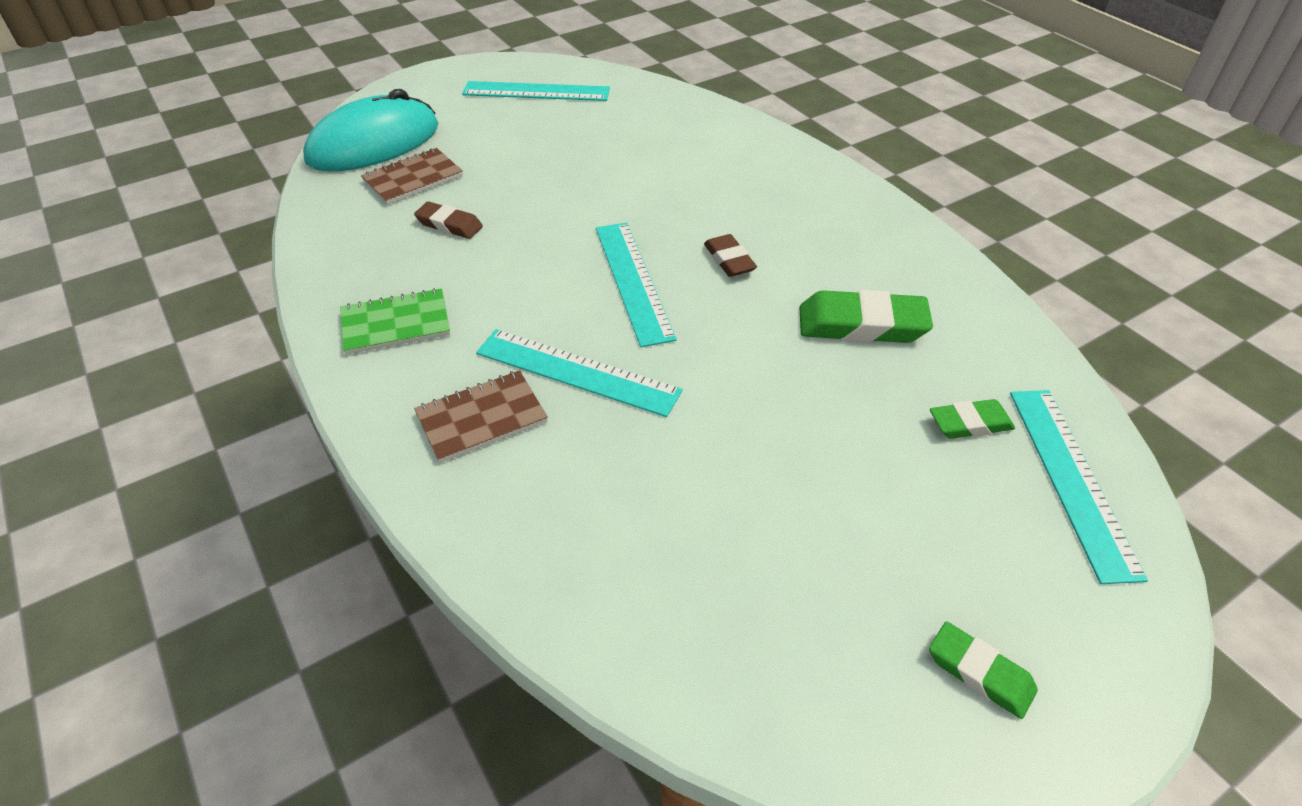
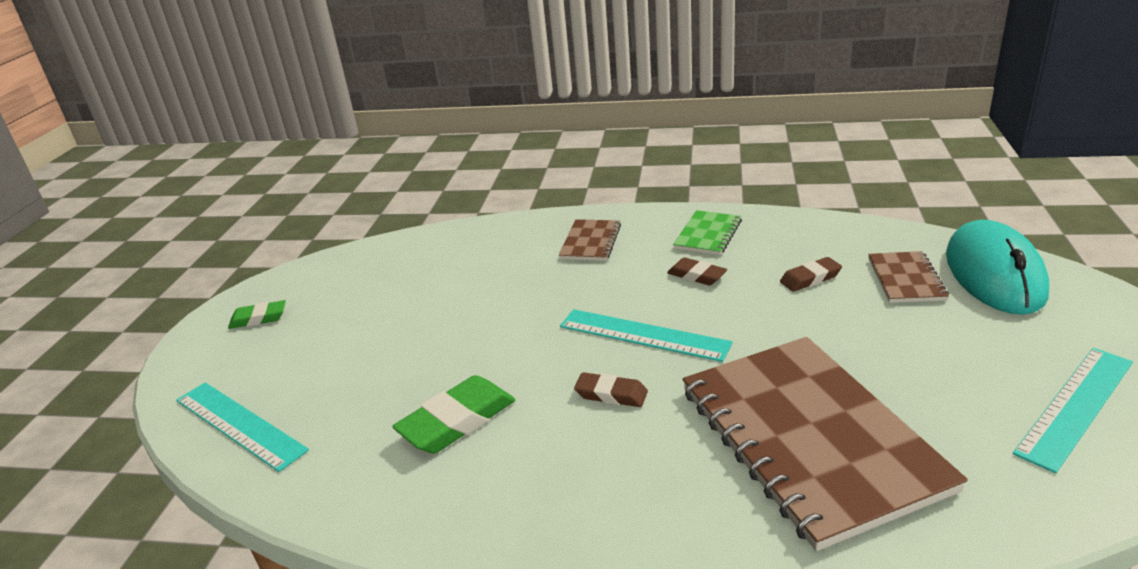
camera: 135 degrees right, 15 degrees down
(498, 294) = (696, 275): none -> brown eraser
(577, 371) = (584, 281): turquoise ruler -> none
(671, 162) = (810, 438): none -> brown notebook
(970, 424) = (326, 411): green eraser -> none

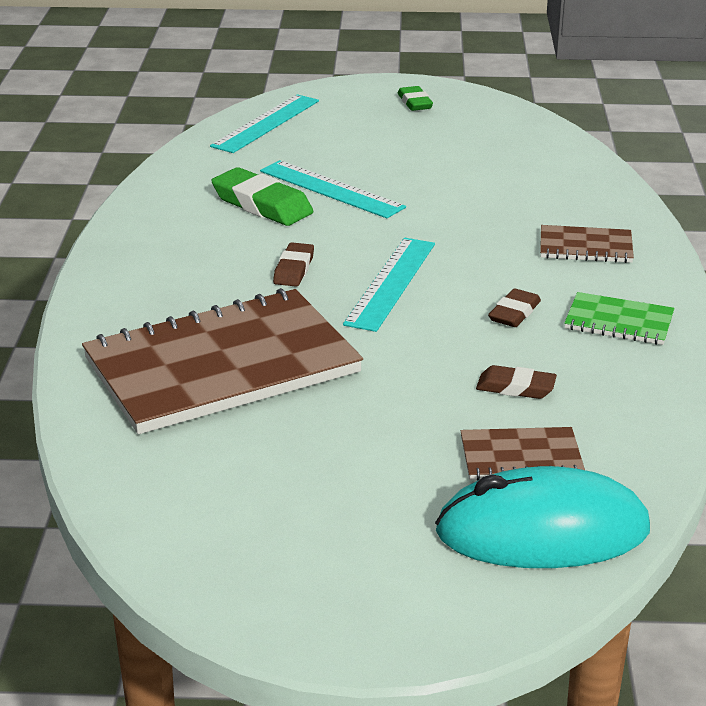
camera: 80 degrees right, 0 degrees up
(810, 278) = (515, 387): brown eraser -> brown eraser turned 45 degrees counterclockwise
(1075, 406) = (256, 531): turquoise ruler -> turquoise ruler (331, 189)

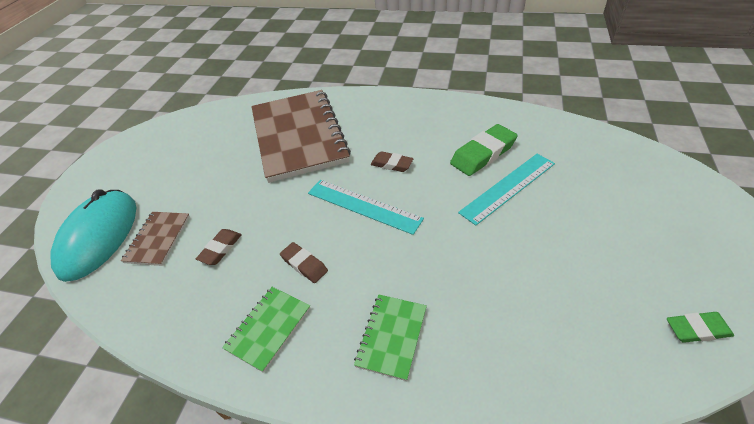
camera: 105 degrees right, 15 degrees up
(266, 123) = (628, 159): turquoise ruler -> none
(415, 103) = (713, 258): green eraser -> green eraser (697, 329)
(585, 247) = (392, 336): brown notebook -> green notebook

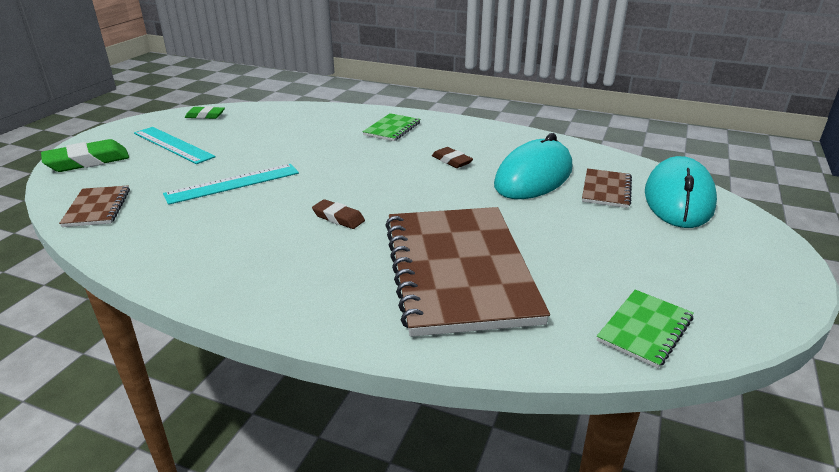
camera: 175 degrees left, 15 degrees down
(220, 249) = (533, 177): brown eraser -> turquoise mouse
(269, 328) = (478, 138): green notebook -> green notebook (644, 329)
(363, 205) = (387, 188): turquoise ruler -> turquoise ruler (173, 145)
(483, 154) = (224, 213): green eraser -> green eraser (88, 161)
(587, 142) = (97, 208): none -> brown notebook

